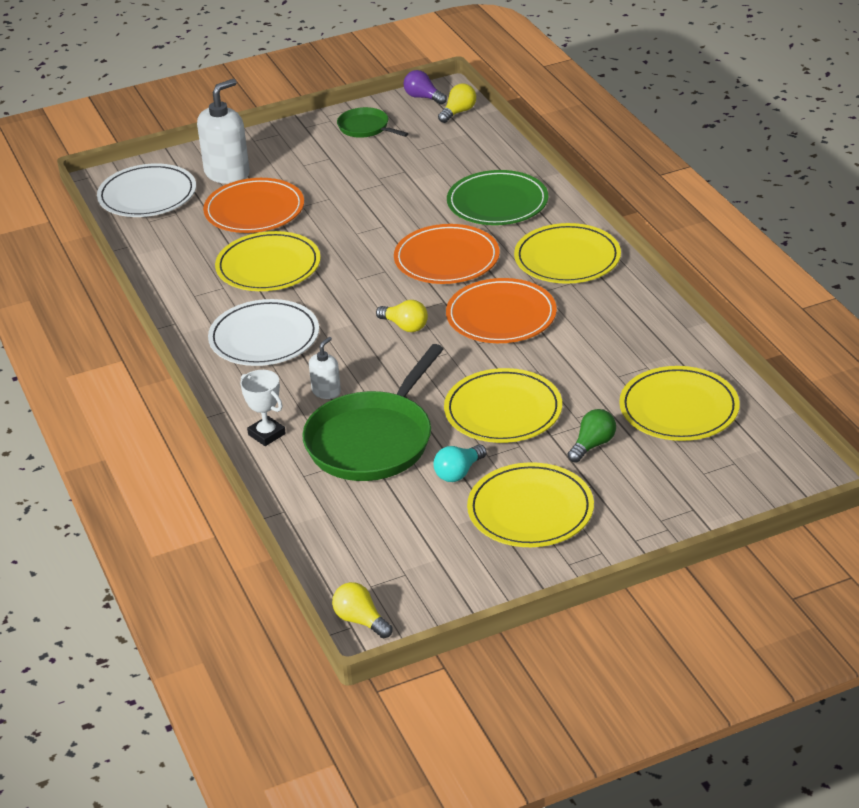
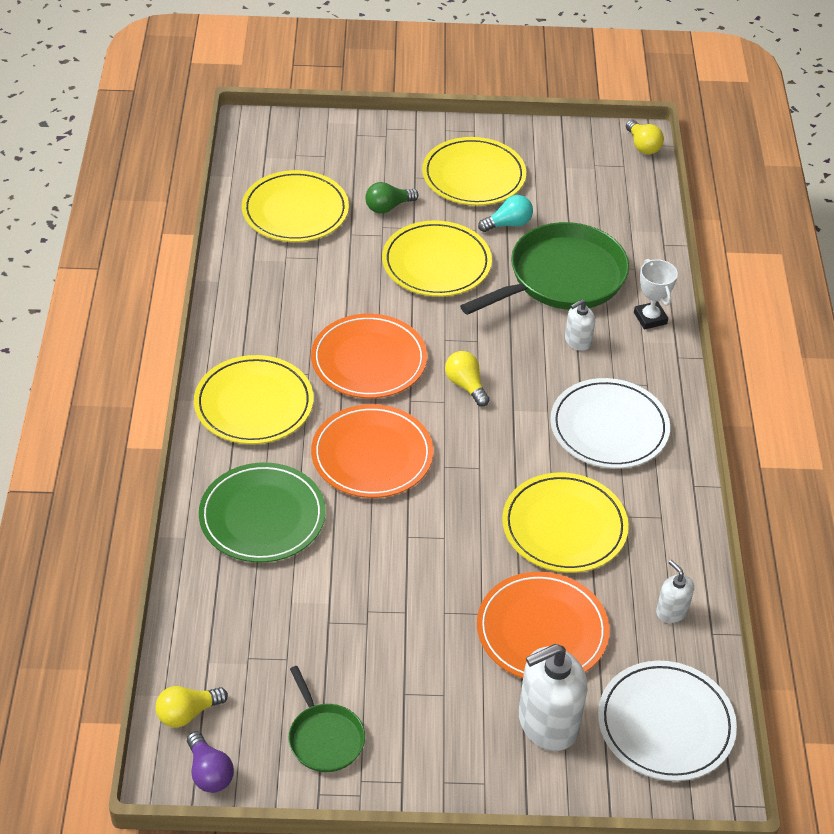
camera: 160 degrees left, 10 degrees up
(164, 247) = (671, 611): none -> white soap dispenser

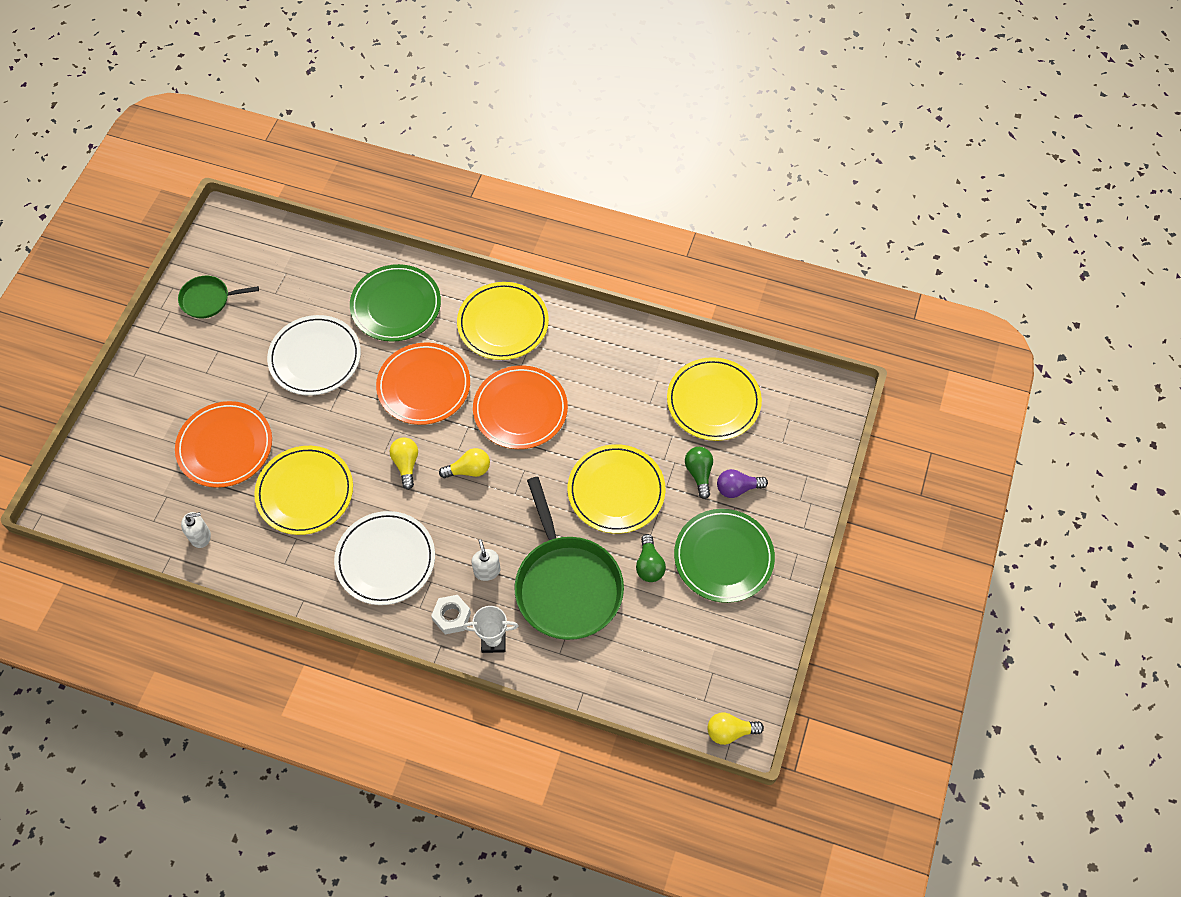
camera: 110 degrees right, 15 degrees up
(187, 713) = (261, 234): yellow light bulb -> yellow light bulb (406, 464)
(209, 772) = (215, 237): purple light bulb -> purple light bulb (737, 488)
(473, 176) = (723, 557): yellow plate -> green plate
(508, 224) = (649, 565): turquoise light bulb -> green light bulb
(547, 723) = (155, 425): white soap dispenser -> none
(642, 356) = (451, 616): none -> white nut
(665, 724) = (118, 496): white plate -> white plate (315, 358)

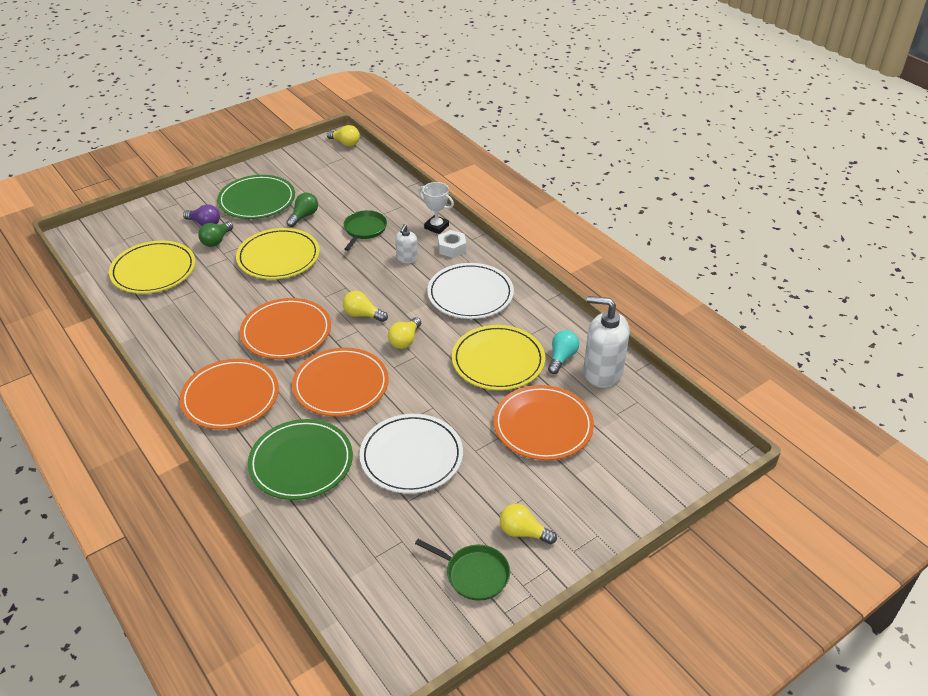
camera: 145 degrees left, 20 degrees down
(190, 347) = (523, 532): none -> yellow light bulb
(200, 536) = (602, 372): white soap dispenser -> white soap dispenser, size x1.94
(247, 531) = (562, 358): none -> turquoise light bulb
(503, 323) = (230, 397): yellow plate -> orange plate
(567, 586) = (364, 229): green pan -> green pan, size x0.51

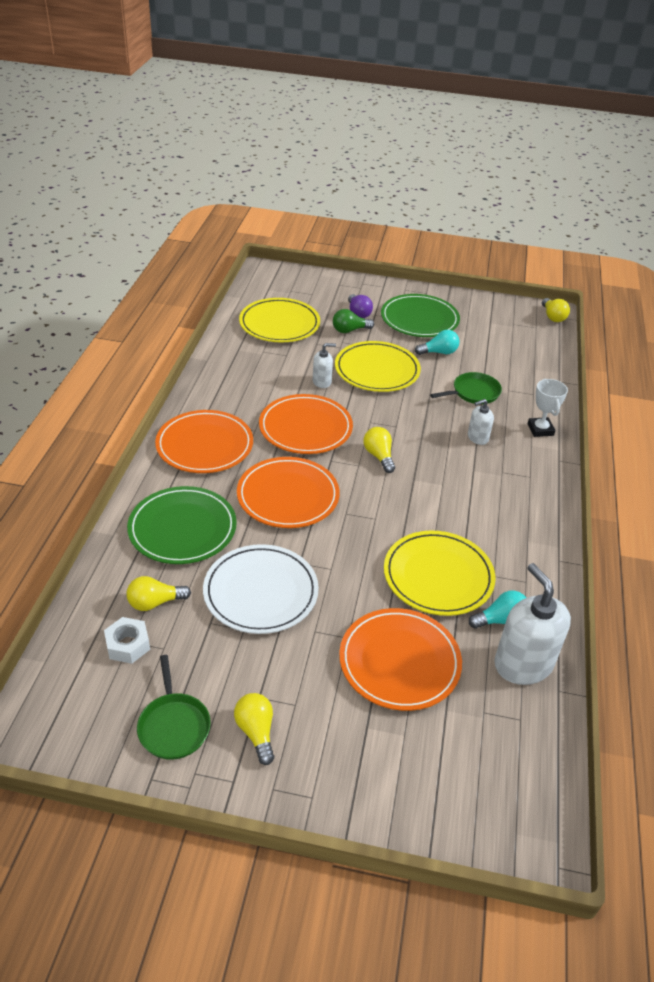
camera: 45 degrees right, 0 degrees up
(251, 292) = (322, 382): none -> white soap dispenser
(304, 216) = (439, 352): green light bulb -> turquoise light bulb
(405, 340) = (384, 500): yellow light bulb -> yellow light bulb (155, 602)
(452, 248) = (529, 455): white nut -> white nut (128, 645)
(470, 294) = (492, 504): white plate -> none

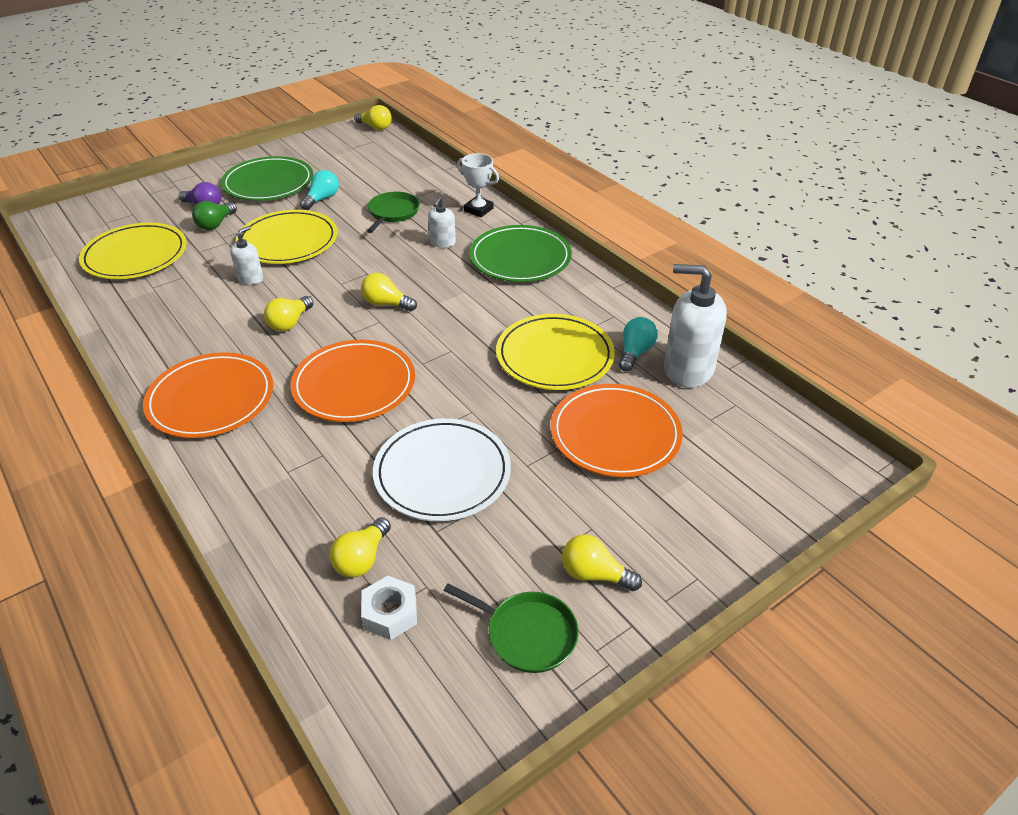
camera: 45 degrees left, 0 degrees up
(182, 528) = (295, 480): green plate -> green plate (520, 258)
(305, 428) = (290, 323): orange plate -> yellow light bulb

